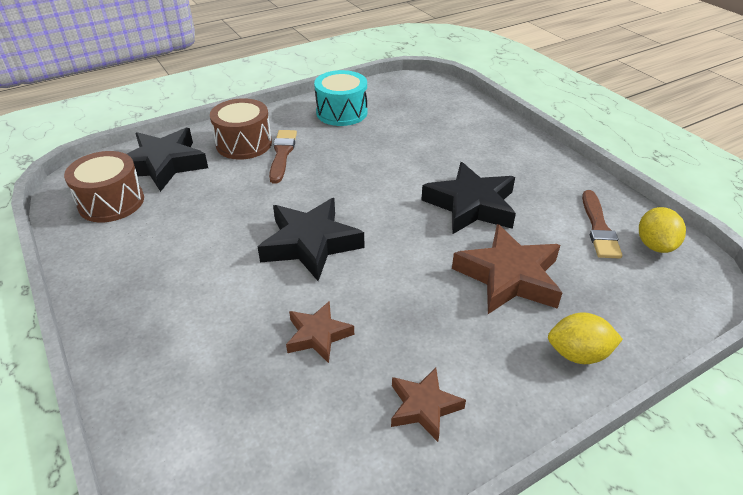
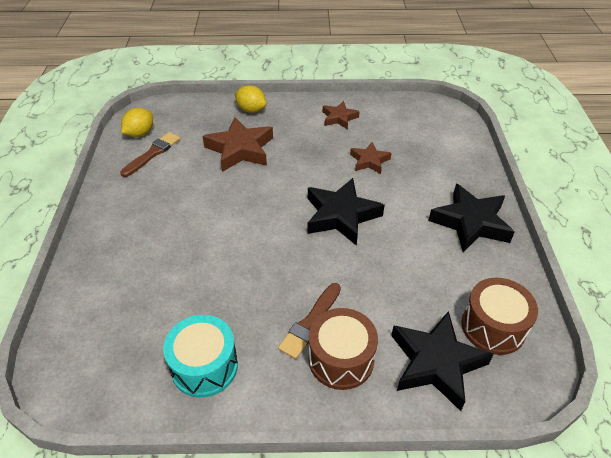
camera: 150 degrees left, 5 degrees up
(471, 205) = (207, 199): black star -> black star (471, 222)

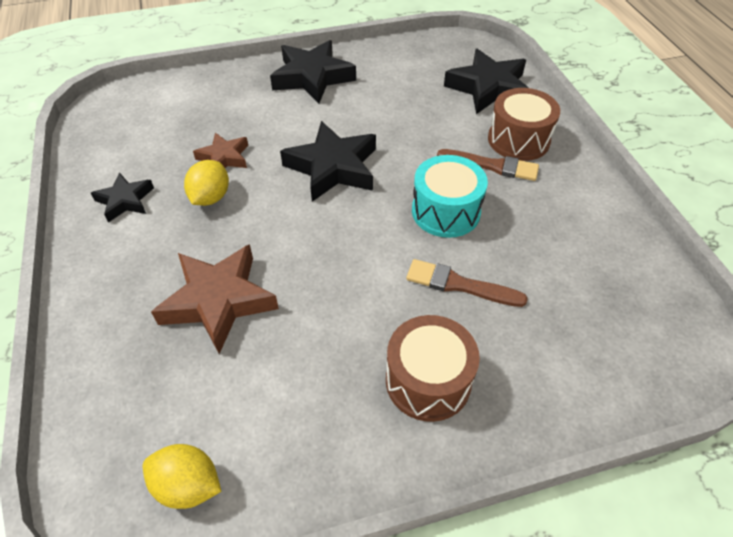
camera: 105 degrees left, 5 degrees up
(152, 153) = (249, 432): brown brush -> brown brush (459, 285)
(204, 366) = (586, 230): turquoise drum -> turquoise drum (446, 211)
(251, 110) = (101, 317): yellow lemon -> yellow lemon (210, 197)
(339, 118) = (125, 201): brown star -> black star
(493, 327) = (435, 62): brown drum -> brown drum (428, 381)

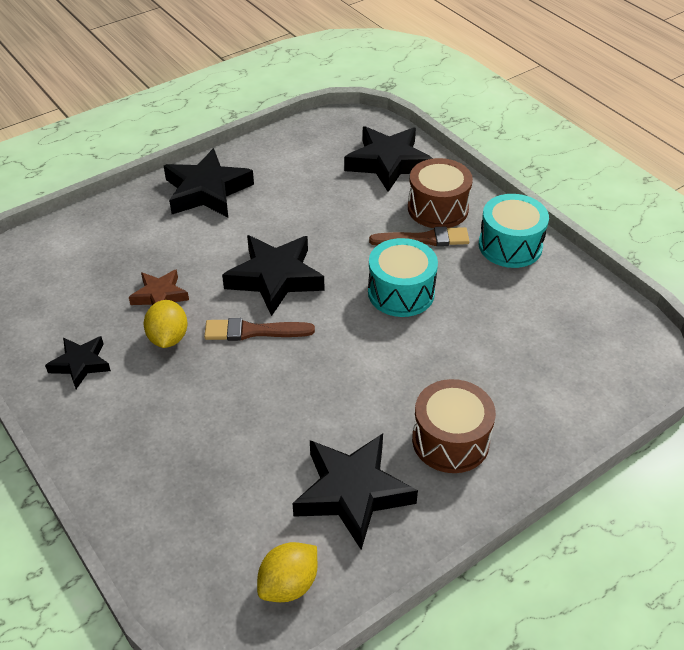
camera: 20 degrees left, 5 degrees down
(188, 485) = (289, 584): yellow lemon -> yellow lemon turned 45 degrees counterclockwise
(218, 301) = (231, 429): brown star -> none
(301, 405) = (352, 493): none -> black star
(459, 285) = (442, 354): brown brush -> brown brush (254, 331)
(578, 193) = (510, 246): none -> turquoise drum

